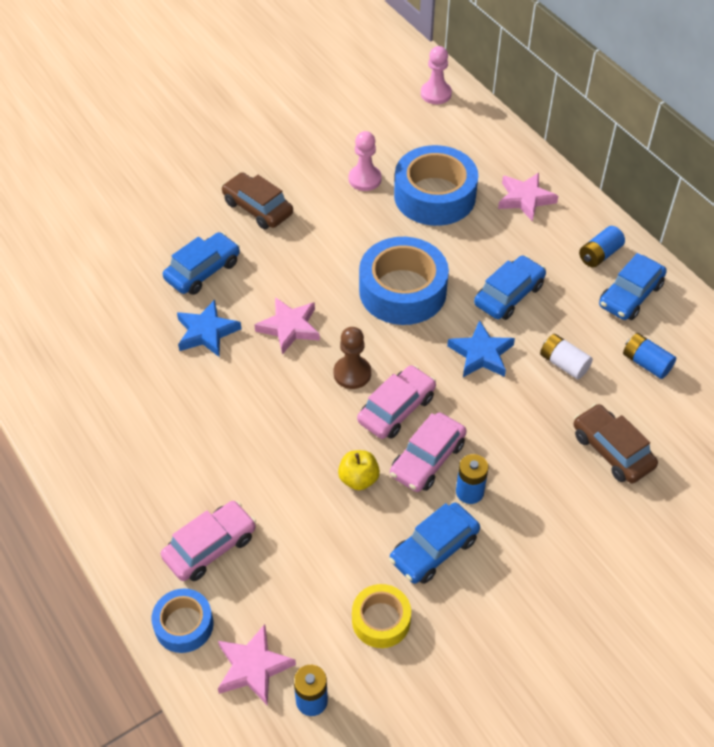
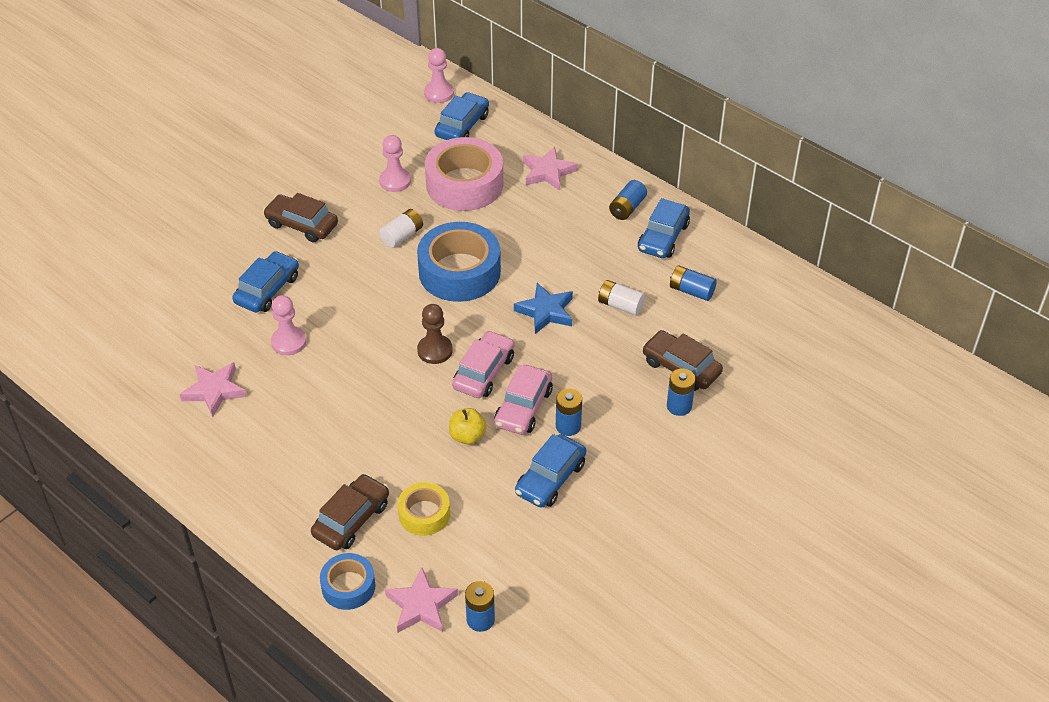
camera: 15 degrees left, 5 degrees down
(206, 332) = (289, 342): blue star -> pink pawn
(210, 547) = (351, 519): pink car -> brown car
(289, 327) = (365, 323): pink star -> pink star (214, 391)
(355, 240) = (402, 236): none -> white battery
(381, 620) = (521, 544): yellow tape -> yellow tape (424, 514)
(434, 196) = (464, 184): blue tape -> pink tape
(509, 295) = (556, 257): blue car -> blue car (462, 125)
(598, 496) = (679, 406): none -> blue battery

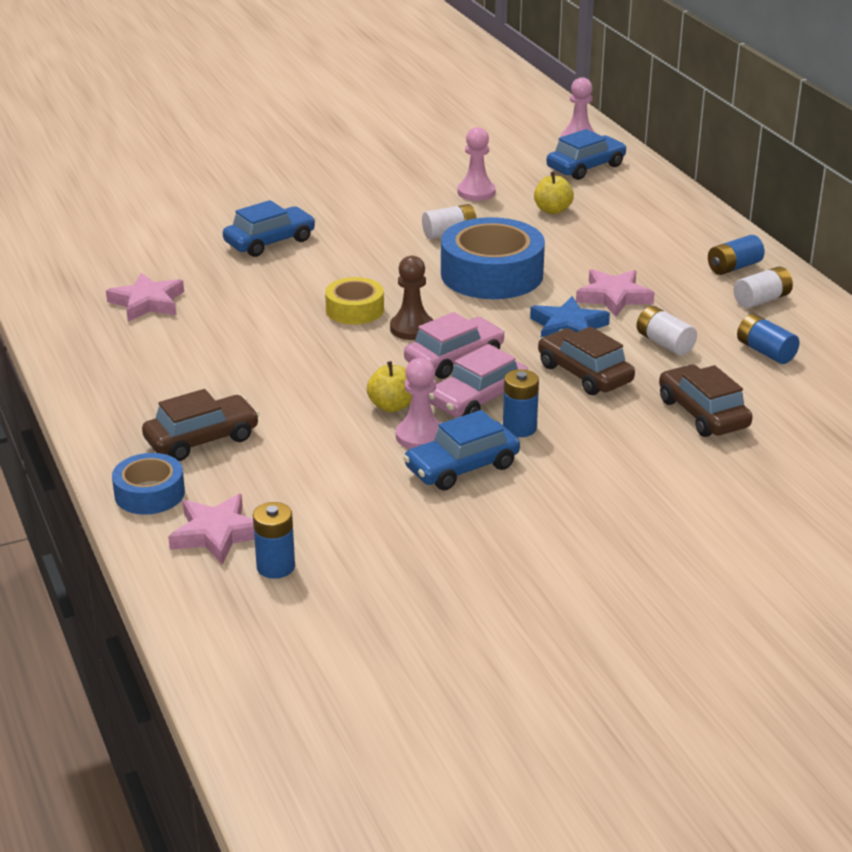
camera: 25 degrees right, 15 degrees down
(289, 342) = (257, 285): pink pawn -> pink pawn (420, 436)
(302, 225) = (347, 203): brown car -> brown car (584, 374)
(424, 514) = (287, 457): yellow tape -> yellow tape (355, 310)
(464, 184) = (552, 210): pink tape -> yellow apple
(548, 172) = (658, 220): pink star -> pink star (613, 297)
(663, 237) = (762, 300): blue car -> white battery
(679, 406) = (675, 446): blue battery -> none

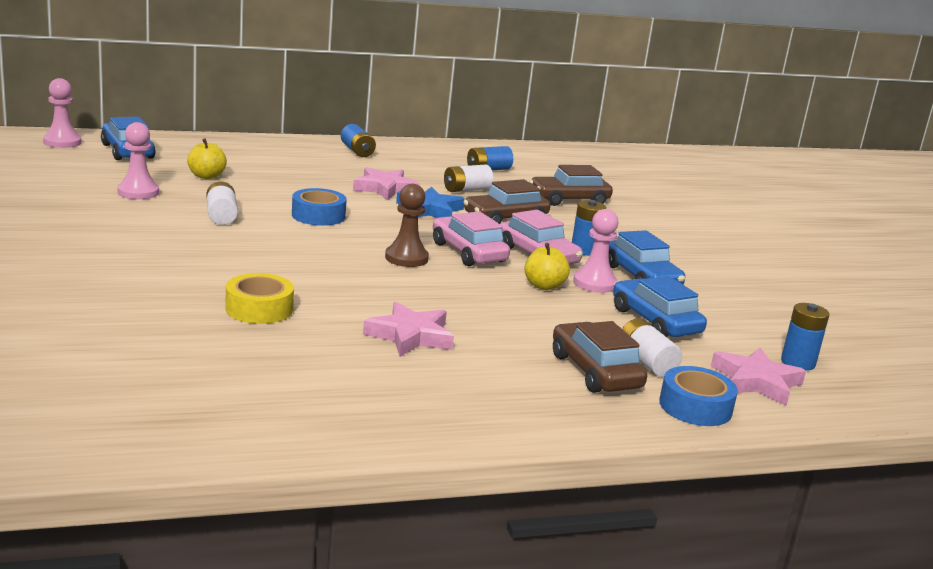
camera: 85 degrees left, 10 degrees down
(147, 302) = (278, 370): pink star -> pink star (410, 335)
(270, 242) = (167, 289): blue car -> blue car (655, 321)
(355, 310) = (357, 274): yellow tape -> yellow tape (259, 309)
(491, 274) = (318, 215): blue tape -> blue tape, size x0.55
(762, 300) = (412, 155): white battery -> white battery (646, 362)

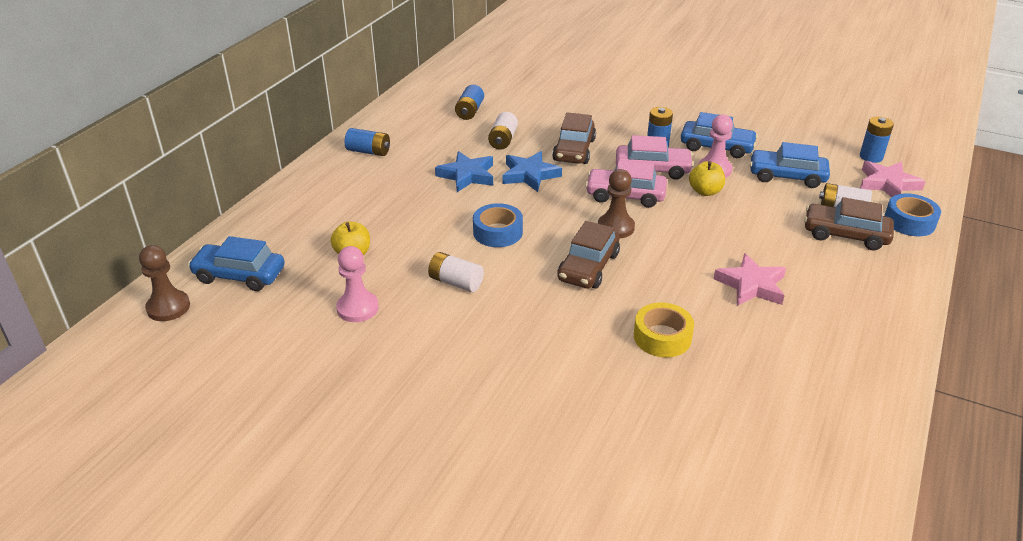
camera: 45 degrees left, 15 degrees up
(62, 142) = (168, 307): pink pawn -> brown pawn
(385, 188) = (467, 175): pink star -> blue star
(569, 200) = (561, 107): brown car -> brown car (588, 267)

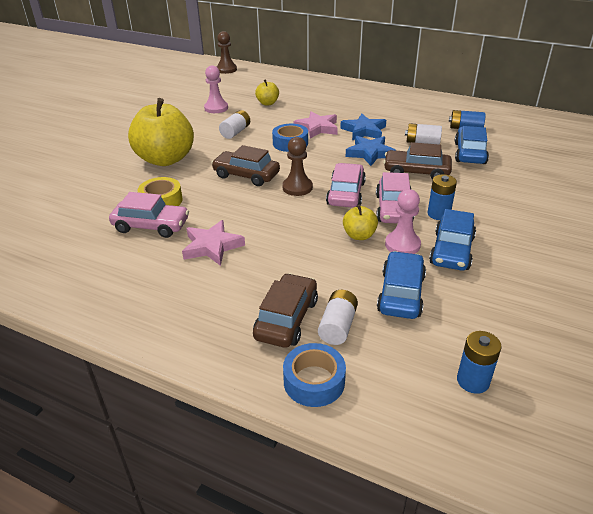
camera: 90 degrees right, 0 degrees up
(239, 275) = (250, 80): blue car -> blue car (469, 153)
(369, 151) = (388, 99): blue battery -> none
(543, 347) = (165, 159): none -> yellow apple
(723, 339) = (151, 226): none -> pink car
(888, 184) = (402, 382): pink star -> pink star (317, 128)

